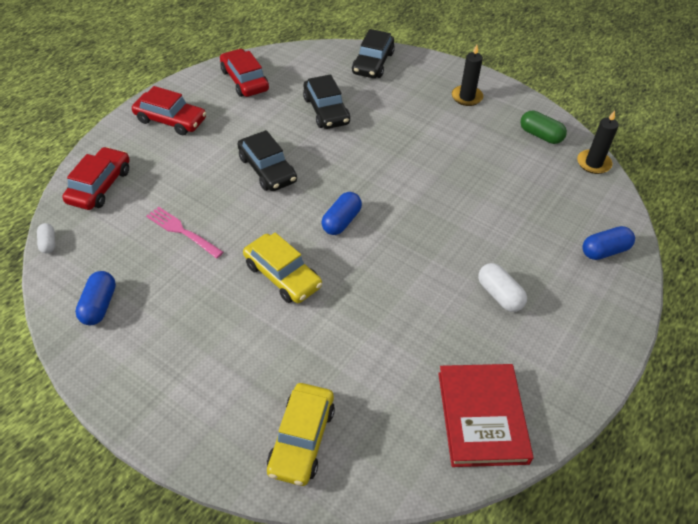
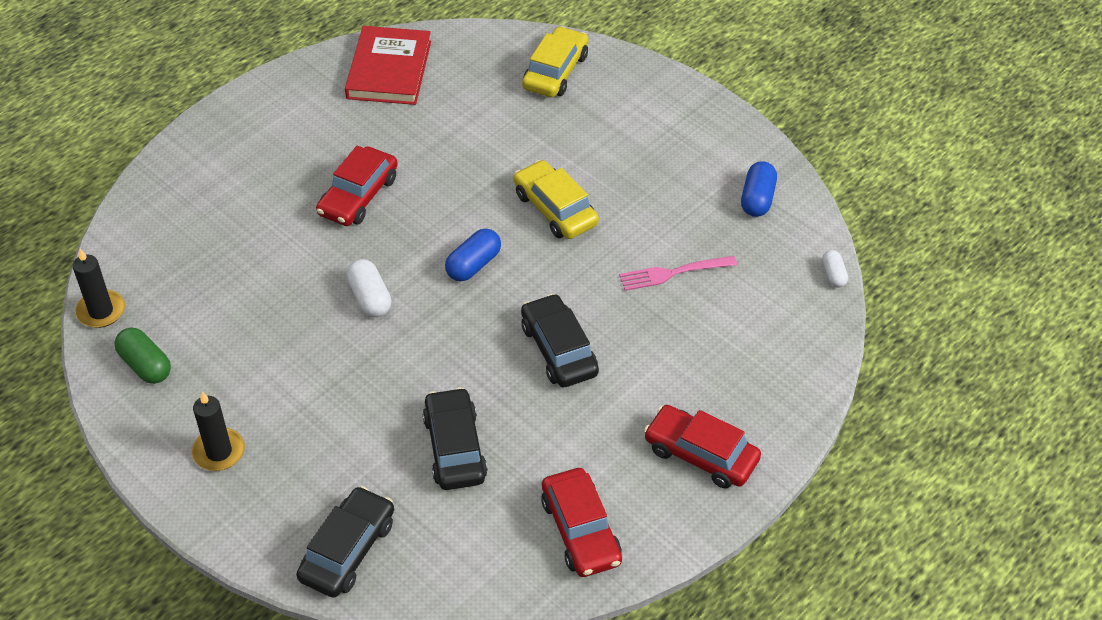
camera: 170 degrees left, 0 degrees up
(100, 186) = (787, 348): red car -> red car (358, 196)
(182, 231) = (672, 273): pink fork -> pink fork turned 120 degrees clockwise
(499, 295) = (320, 164): white capsule -> white capsule (369, 298)
(604, 251) = (172, 197): blue capsule -> none

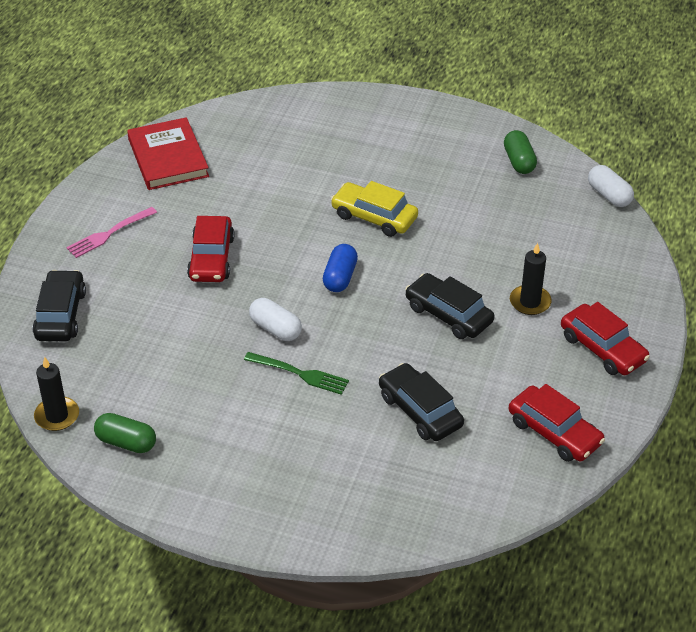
camera: 25 degrees left, 5 degrees down
(219, 452) = (236, 483): black candle -> black candle (530, 302)
(348, 550) = (391, 513): black car -> black car (61, 315)
(361, 358) = (300, 374): none -> green fork
(555, 71) = (303, 119): yellow car -> none
(672, 273) = (494, 232): pink fork -> pink fork (109, 234)
(701, 454) = (602, 348): red car -> red car turned 135 degrees counterclockwise
(757, 199) = (519, 161): blue capsule -> green capsule
(833, 275) = (609, 195): white capsule -> white capsule, size x1.59

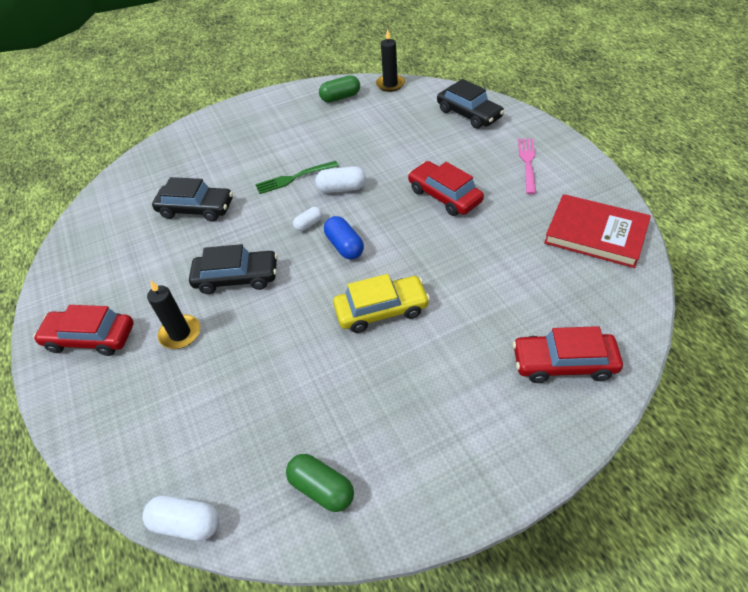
camera: 140 degrees right, 5 degrees up
(343, 317) = (309, 224): none -> white capsule
(554, 432) = (92, 255): red car -> red car (564, 363)

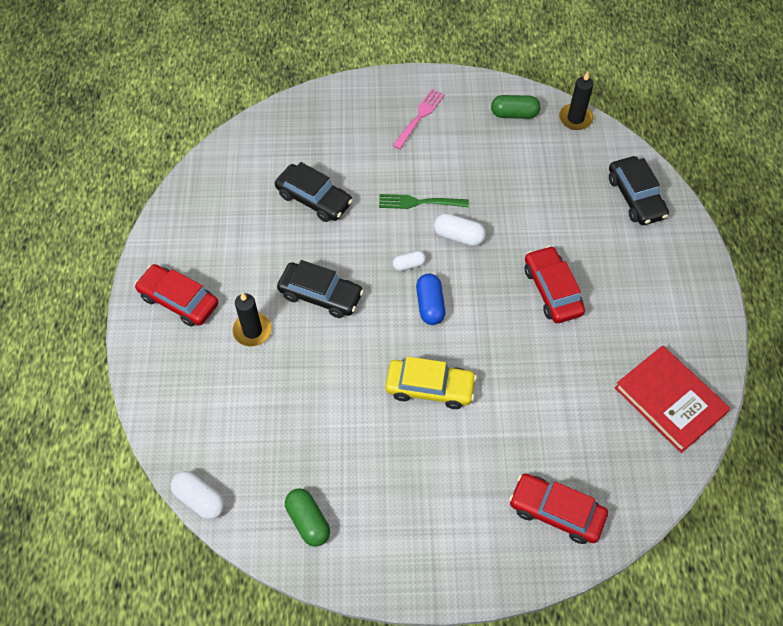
camera: 20 degrees right, 10 degrees up
(527, 163) = (657, 288): pink fork -> pink fork (419, 117)

